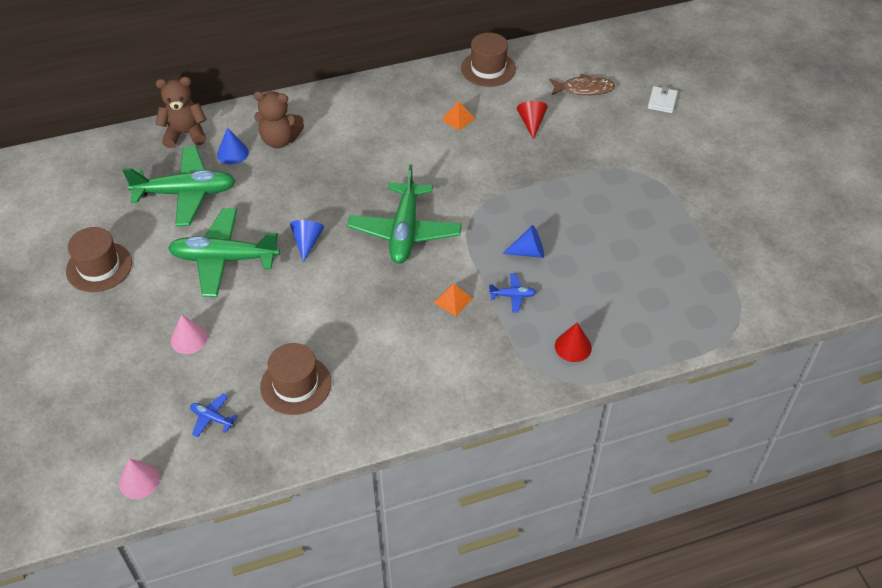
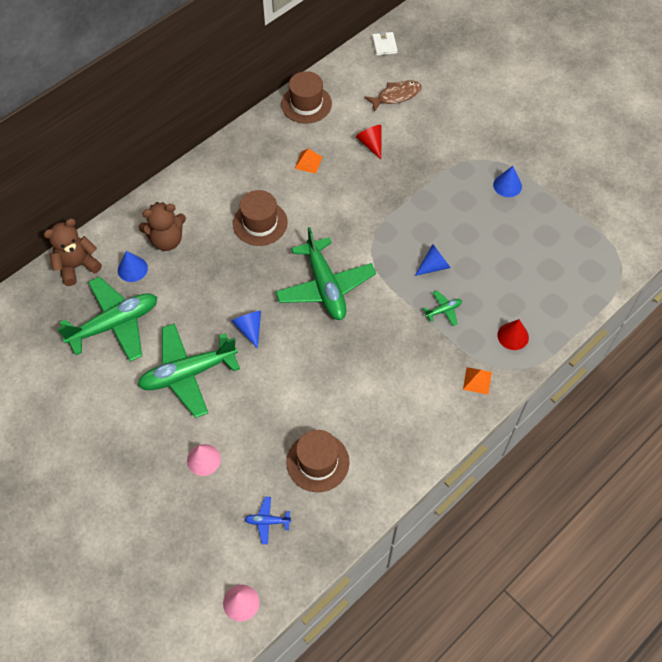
camera: 25 degrees left, 10 degrees up
(99, 267) = (81, 426): brown hat -> brown hat (260, 223)
(453, 300) = (399, 334): orange pyramid -> orange pyramid (477, 380)
(512, 296) = (443, 310): blue plane -> green plane
(654, 205) = (507, 185): none -> blue cone
(662, 101) = (464, 85): white wallet -> white wallet (384, 45)

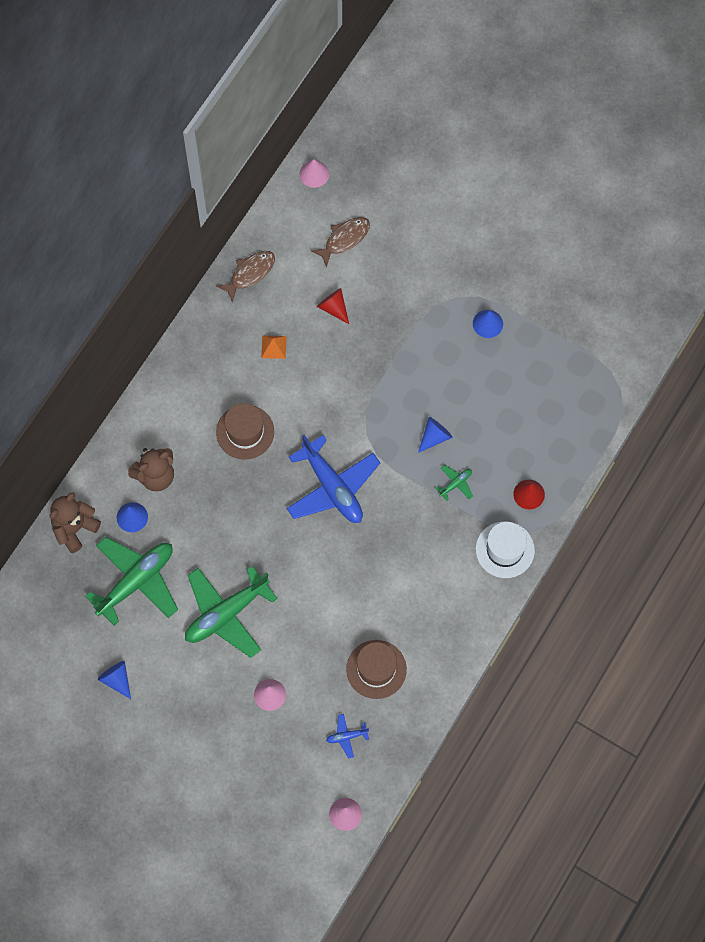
camera: 15 degrees left, 10 degrees up
(249, 329) = (271, 552): blue cone -> blue cone (117, 679)
(306, 104) = (250, 273): brown hat -> brown fish
(325, 286) = (332, 487): green plane -> blue plane
(384, 45) = (314, 174): white wallet -> pink cone
(477, 380) = (505, 549): orange pyramid -> white hat

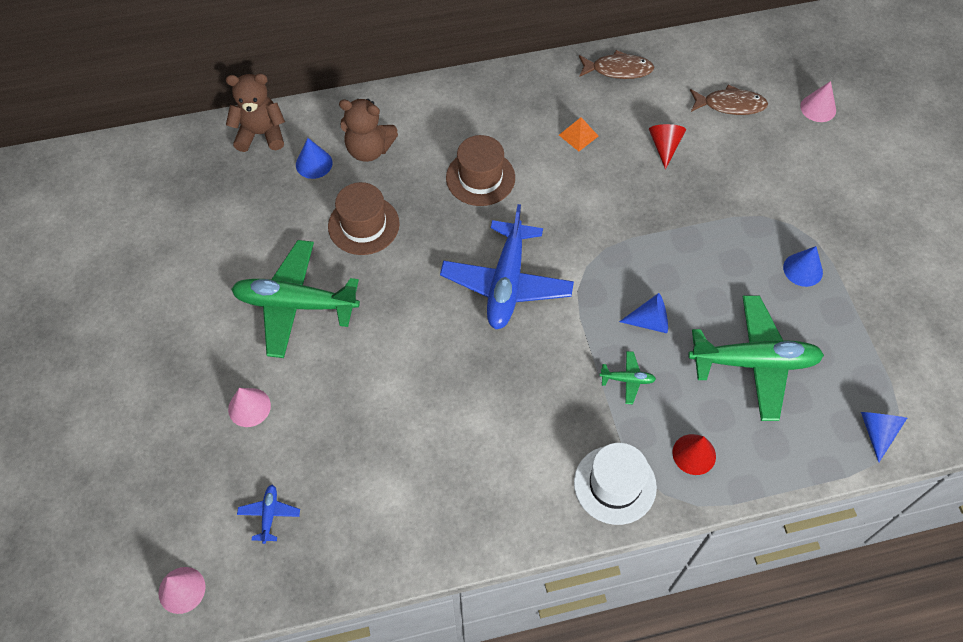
camera: 45 degrees right, 10 degrees down
(117, 679) = (147, 274): blue cone -> blue cone (877, 432)
(136, 581) = (257, 213): green plane -> green plane (754, 362)
(314, 174) = (753, 42): pink cone -> pink cone (818, 108)
(346, 736) = (269, 515): blue plane -> blue plane turned 60 degrees clockwise
(376, 669) = (367, 478): brown hat -> brown hat (363, 225)

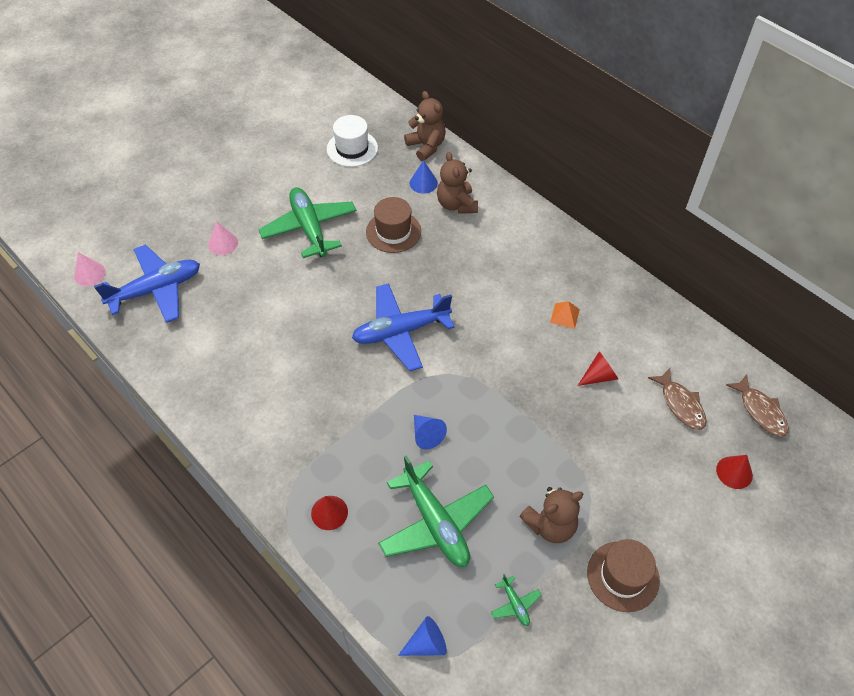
camera: 60 degrees right, 5 degrees down
(269, 515) = (156, 290): blue plane -> blue plane, size x2.40
(480, 178) = (480, 275): brown hat -> brown hat (623, 576)
(615, 484) = (276, 470): white hat -> white hat (352, 148)
(618, 70) = (650, 313): brown fish -> brown fish (760, 411)
(627, 380) = (367, 441): green plane -> green plane (515, 604)
(803, 269) = (550, 525): blue cone -> brown teddy bear
(818, 108) = (734, 472): pink cone -> red cone

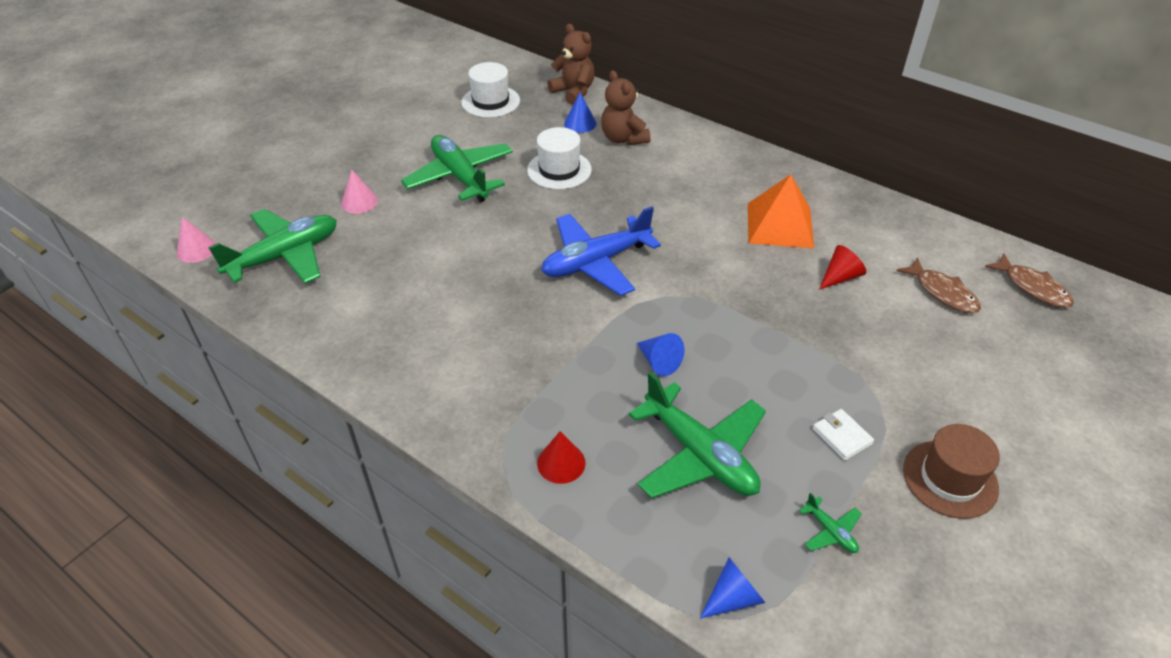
camera: 10 degrees left, 10 degrees down
(156, 290) = (285, 256): blue plane -> green plane
(393, 232) = (559, 170): brown hat -> white hat
(550, 525) = (841, 436): brown teddy bear -> white wallet
(565, 315) = (780, 225): orange pyramid -> orange pyramid, size x2.16
(734, 472) = (1031, 351): red cone -> none

